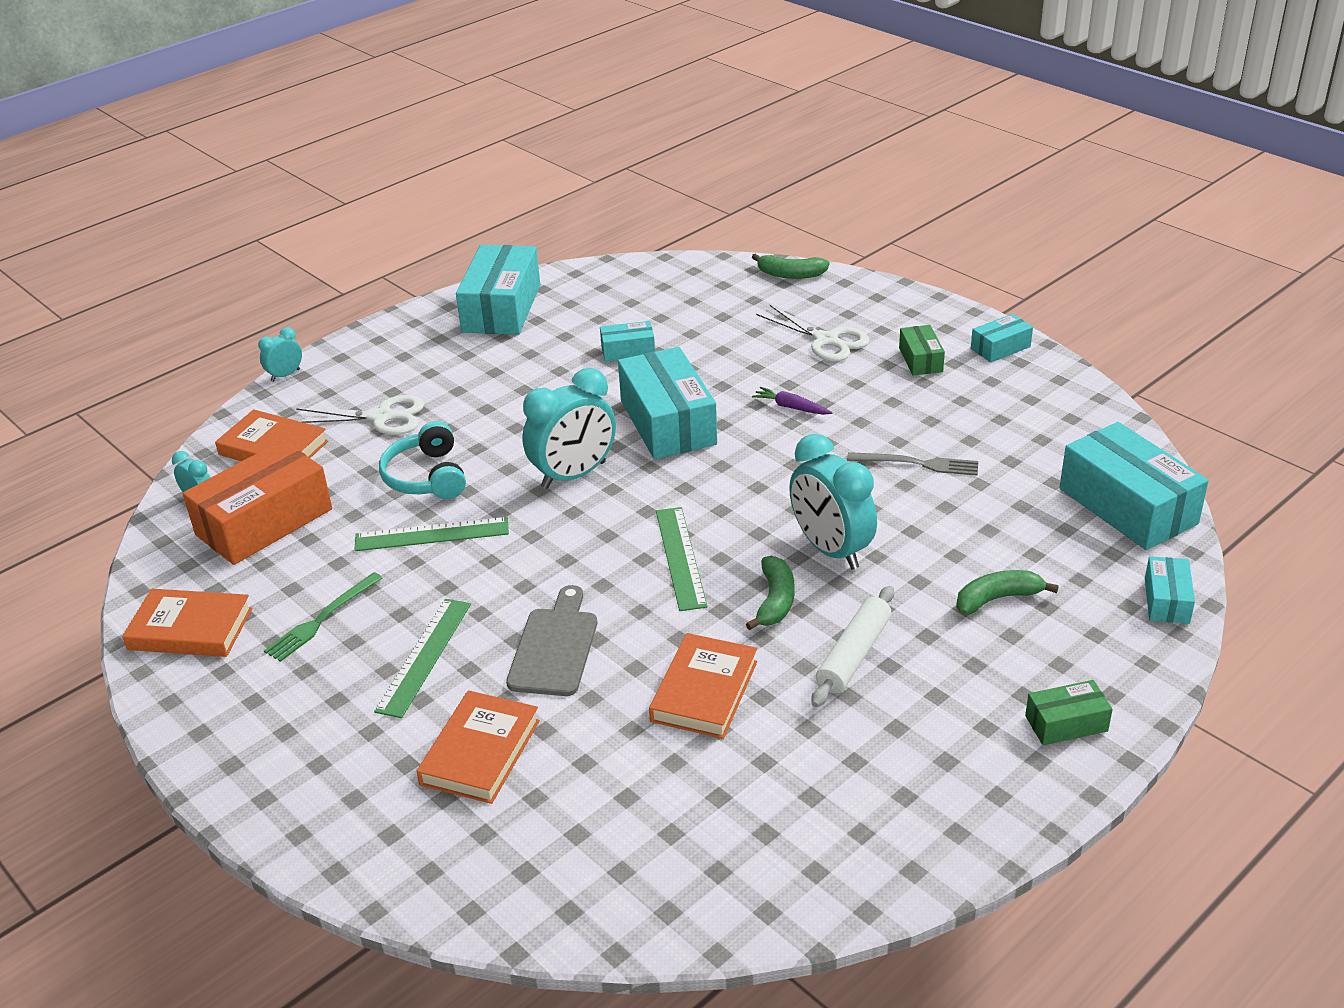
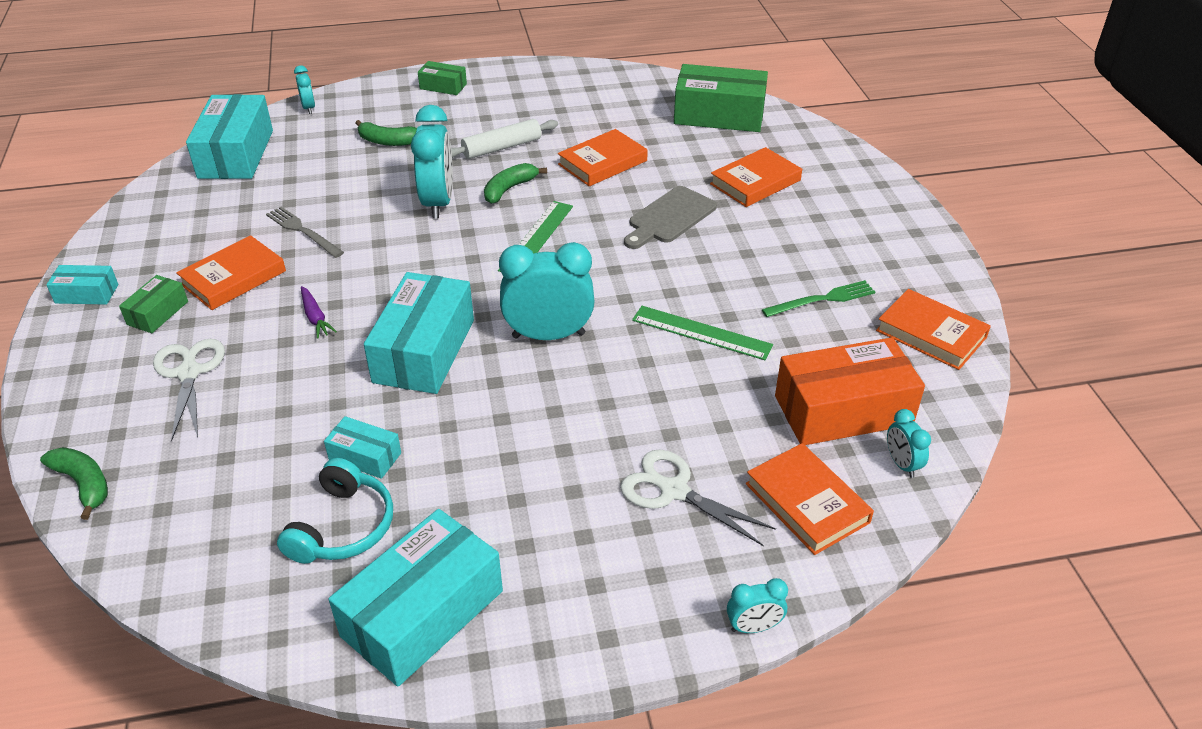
camera: 150 degrees left, 5 degrees up
(424, 656) = (759, 245): green ruler -> none
(427, 477) = (672, 392): turquoise headphones -> turquoise headphones (342, 527)
(613, 868) = (719, 115): none -> green box
(908, 404) = (233, 278): none -> orange book
(1166, 600) = (309, 108): turquoise box -> turquoise clock

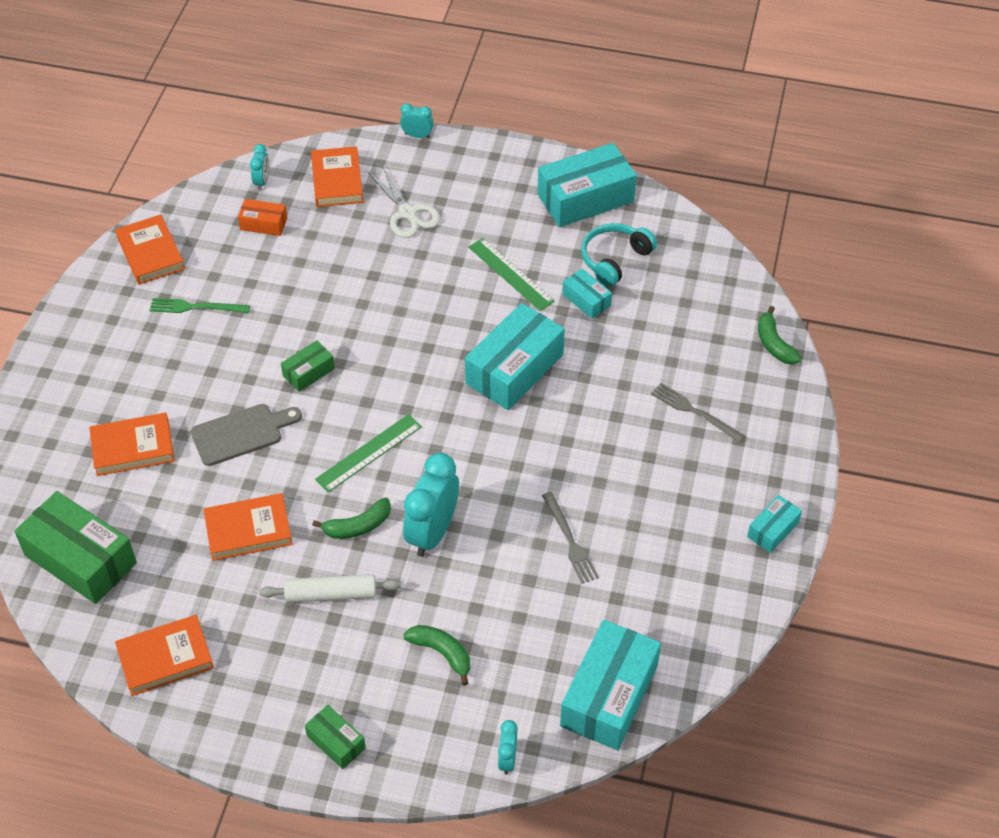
camera: 155 degrees left, 10 degrees up
(87, 294) = (773, 529): turquoise box -> turquoise box turned 75 degrees counterclockwise
(157, 313) = (713, 484): green box -> green box (308, 372)
(189, 372) = (694, 412): white scissors -> grey fork
(233, 278) = (644, 502): orange book -> orange book (165, 658)
(315, 317) = (586, 432): purple carrot -> none
(548, 335) = (417, 349): turquoise clock -> none
(701, 333) = (306, 311): green ruler -> green ruler (511, 274)
(843, 410) = (263, 224): orange box -> orange box, size x0.50

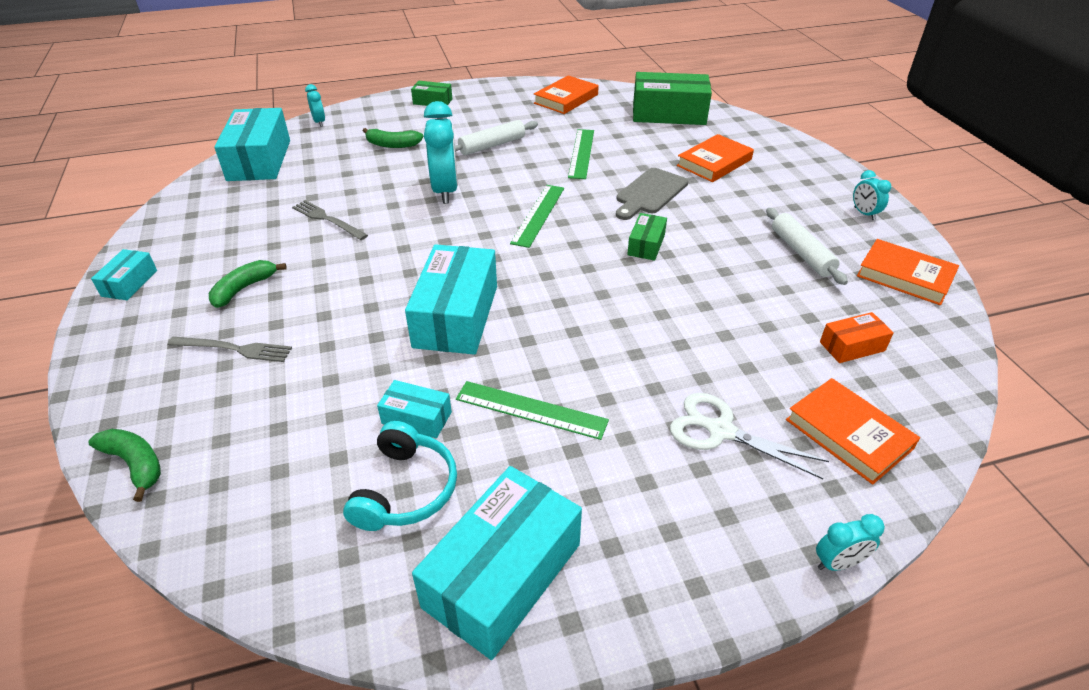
camera: 150 degrees right, 10 degrees down
(196, 307) = (801, 253): green fork -> white rolling pin
(248, 530) = (581, 153): orange book -> green ruler
(262, 181) = (922, 392): turquoise clock -> turquoise clock (864, 213)
(358, 526) = (505, 177): green banana -> green banana (244, 289)

